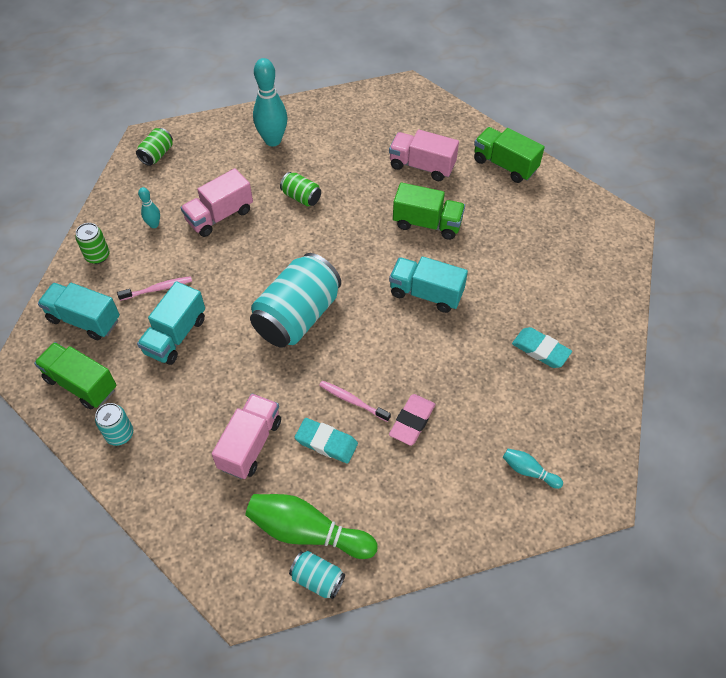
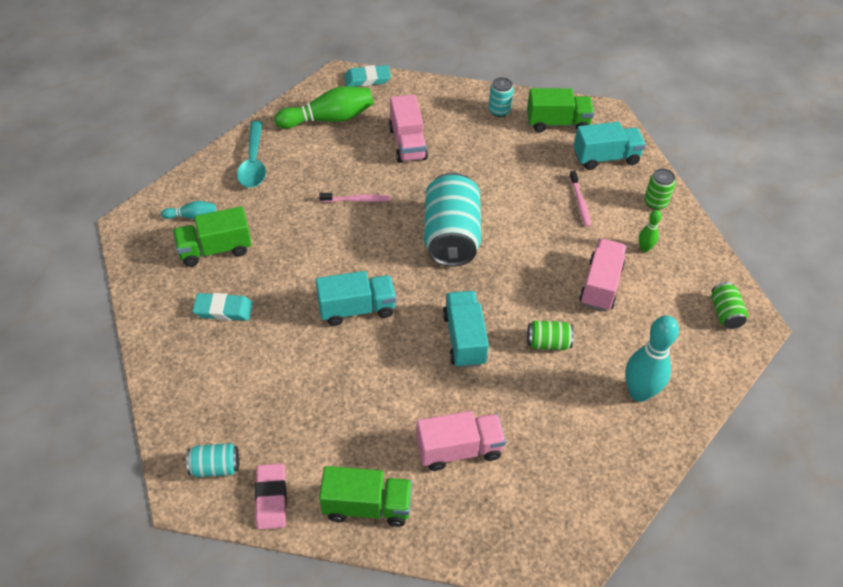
camera: 145 degrees right, 5 degrees down
(154, 225) = (644, 248): turquoise bowling pin -> green bowling pin
(158, 289) = (580, 202): pink toothbrush -> pink toothbrush turned 45 degrees counterclockwise
(175, 335) = (529, 179): turquoise truck -> turquoise truck (464, 339)
(317, 579) = (304, 102): turquoise can -> turquoise can (215, 467)
(326, 442) = (355, 167): turquoise eraser -> turquoise eraser (367, 79)
(412, 421) = (301, 207): pink eraser -> pink eraser (271, 498)
(427, 223) = (404, 380): green truck -> green truck (215, 249)
(429, 511) = (253, 163): none -> turquoise spoon

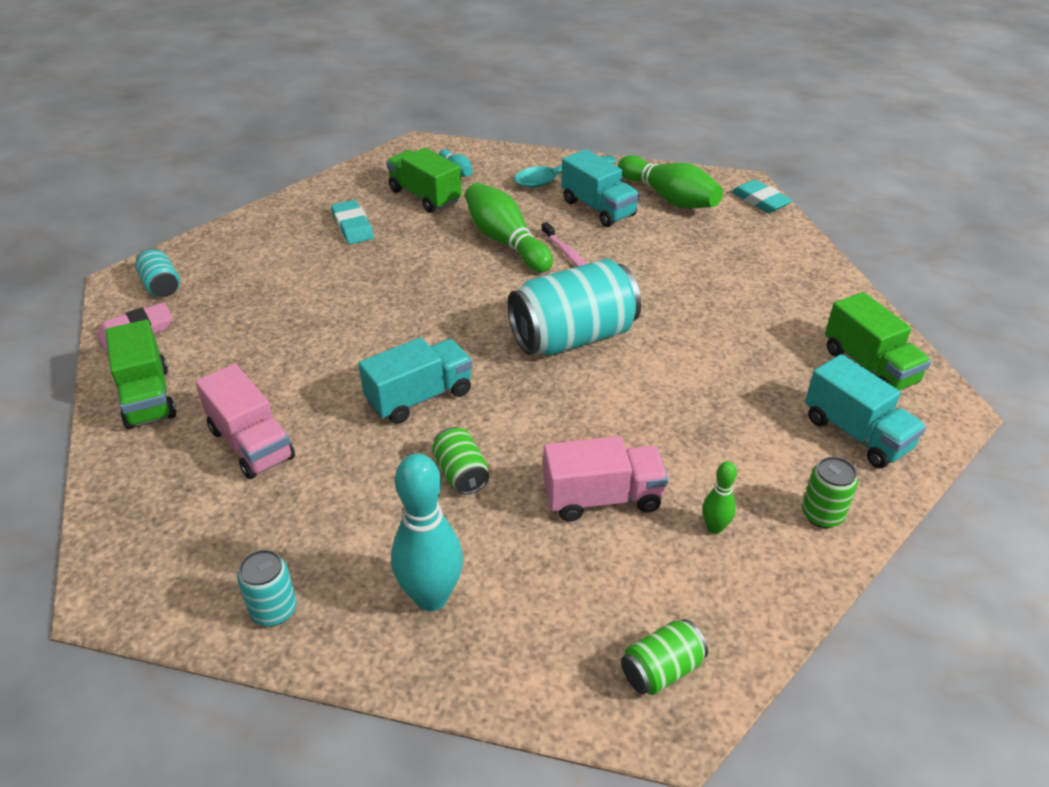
camera: 65 degrees right, 10 degrees down
(316, 226) = (505, 241): none -> green bowling pin
(356, 309) = (410, 304): turquoise truck -> turquoise truck (598, 208)
(407, 143) = (690, 259): pink truck -> none
(499, 111) = (829, 309): turquoise can -> turquoise can (274, 610)
(580, 202) = (739, 432): pink toothbrush -> none

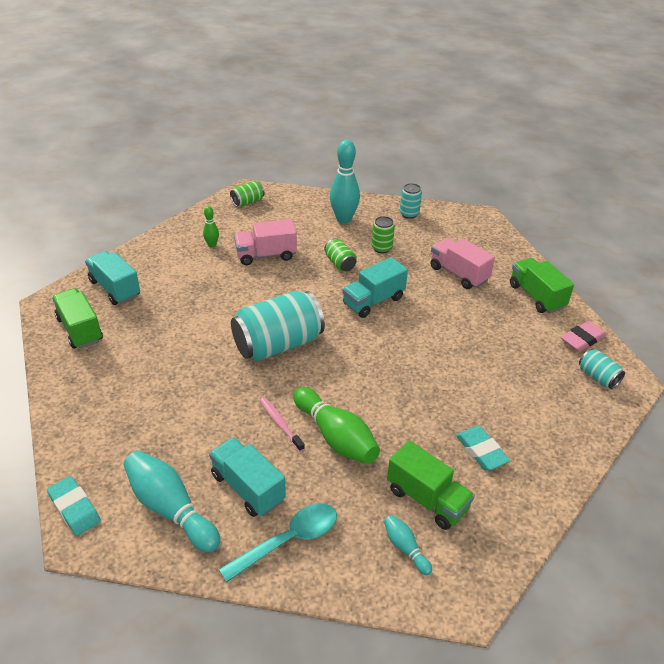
camera: 175 degrees right, 0 degrees up
(669, 198) = (170, 509): green bowling pin -> turquoise bowling pin
(822, 515) = (156, 251): green can -> green can (382, 248)

